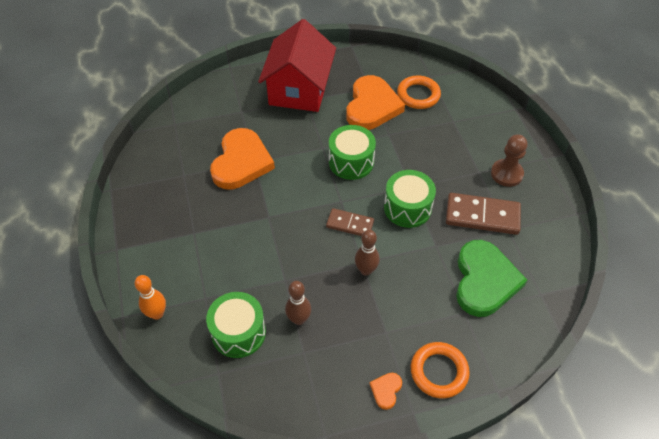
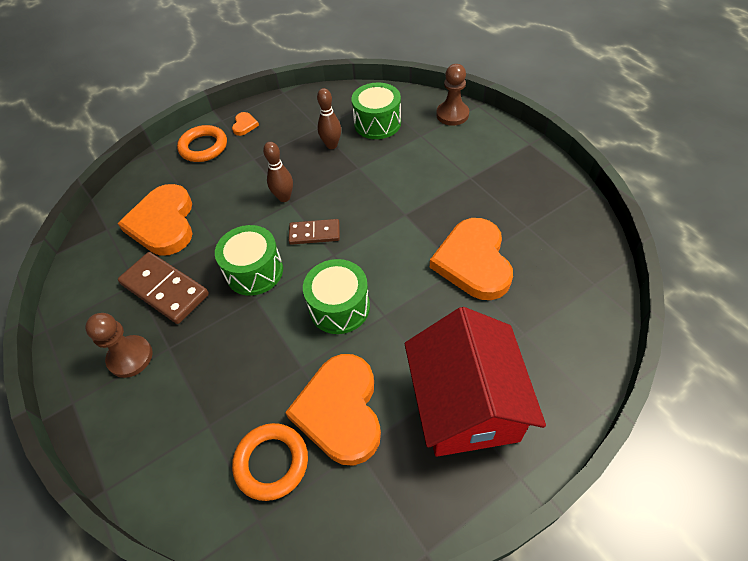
camera: 165 degrees right, 0 degrees up
(157, 314) = (452, 114): orange bowling pin -> brown pawn
(482, 216) = (165, 289): brown domino -> brown domino turned 45 degrees clockwise
(484, 281) = (163, 223): green heart -> orange heart

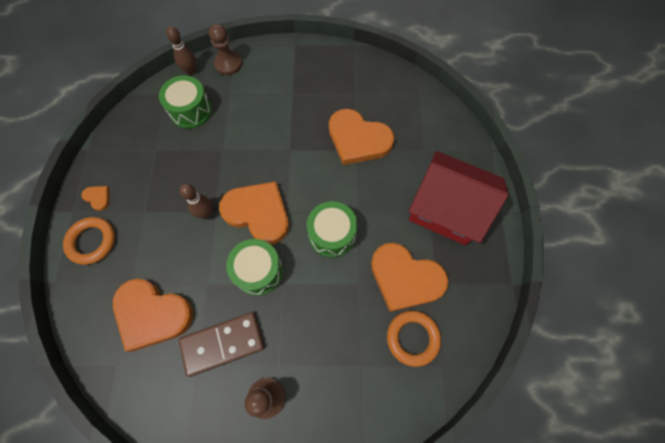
camera: 60 degrees left, 15 degrees up
(314, 233) = (258, 213): brown domino -> orange heart
(331, 145) = (183, 152): brown bowling pin -> brown bowling pin (191, 71)

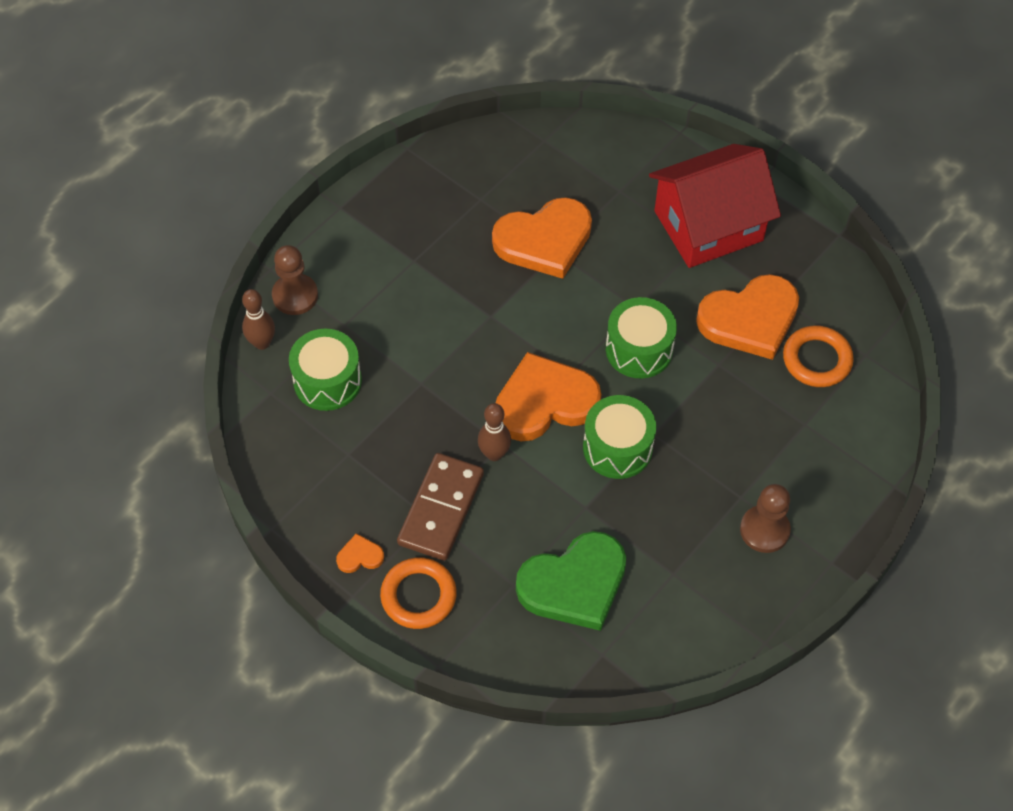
camera: 50 degrees left, 10 degrees down
(152, 314) = (574, 584): orange heart -> green heart
(223, 344) = (671, 535): brown domino -> brown domino (441, 509)

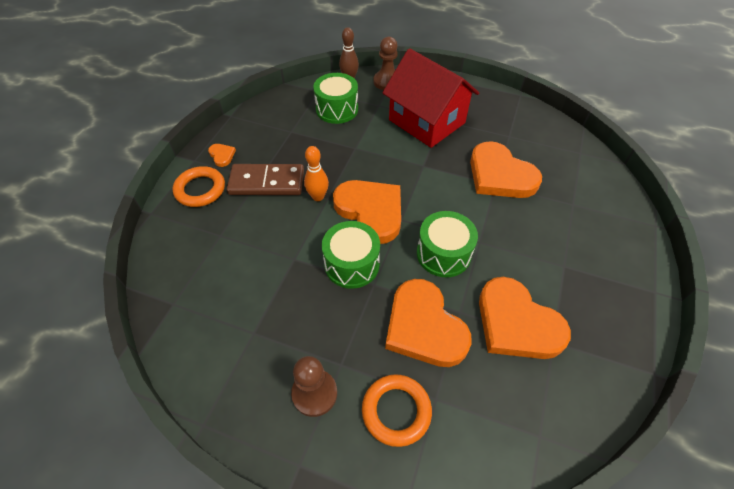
camera: 70 degrees right, 5 degrees down
(494, 454) = (318, 197): brown bowling pin -> orange bowling pin
(574, 584) = (228, 270): green heart -> none
(708, 226) = (585, 268): red house -> red house (426, 121)
(724, 404) = (424, 327): none -> orange heart
(817, 360) = (508, 391): orange ring -> orange ring (396, 411)

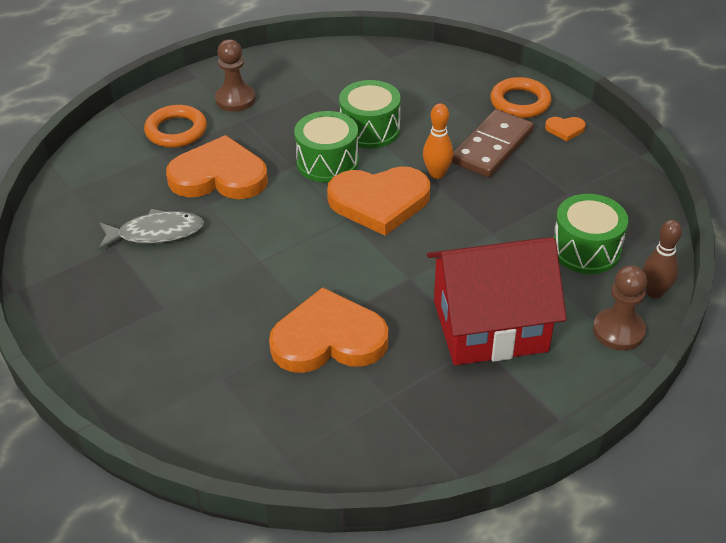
camera: 125 degrees right, 10 degrees down
(443, 254) = (274, 227): green drum -> green drum (370, 130)
(516, 323) = (156, 233): orange heart -> grey fish

